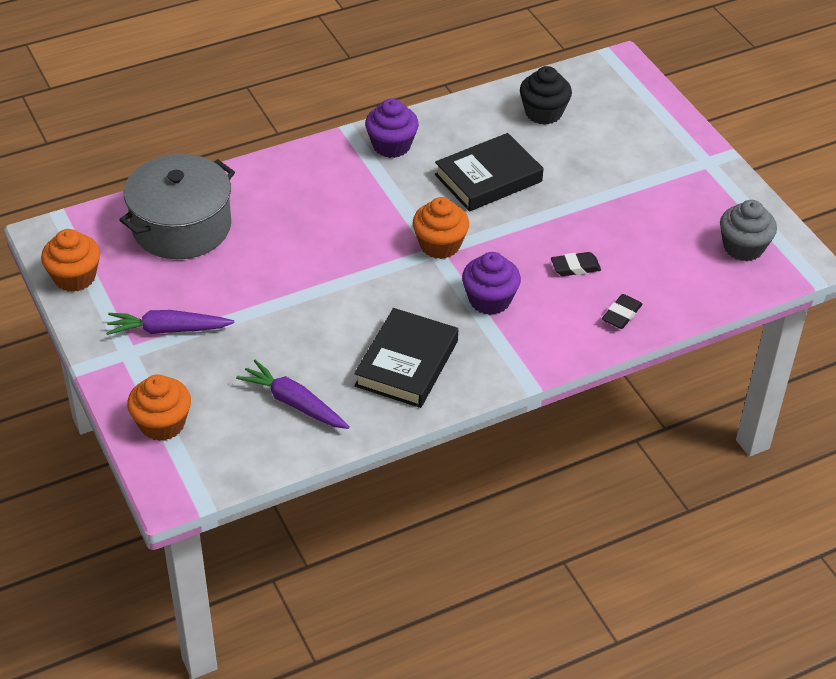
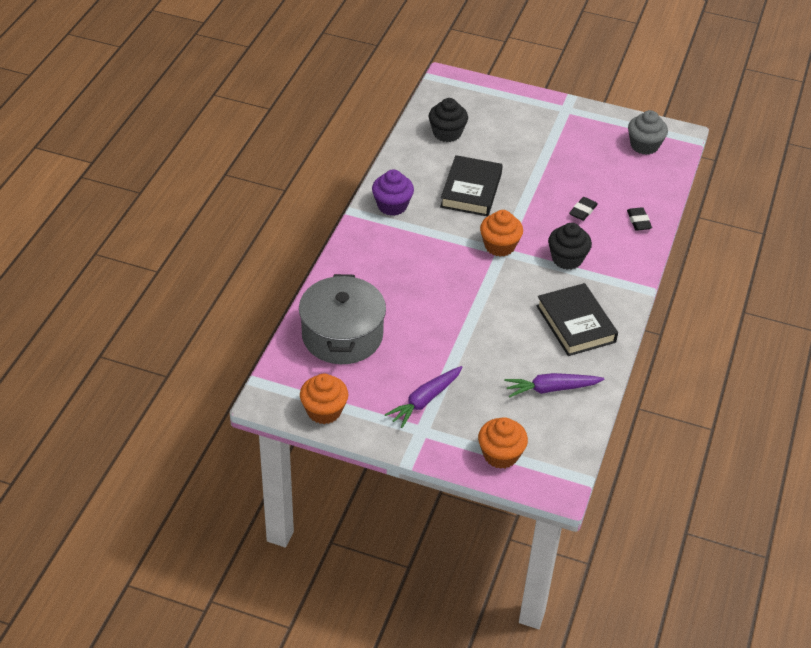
camera: 45 degrees left, 0 degrees up
(489, 300) = (567, 259): purple cupcake -> black cupcake

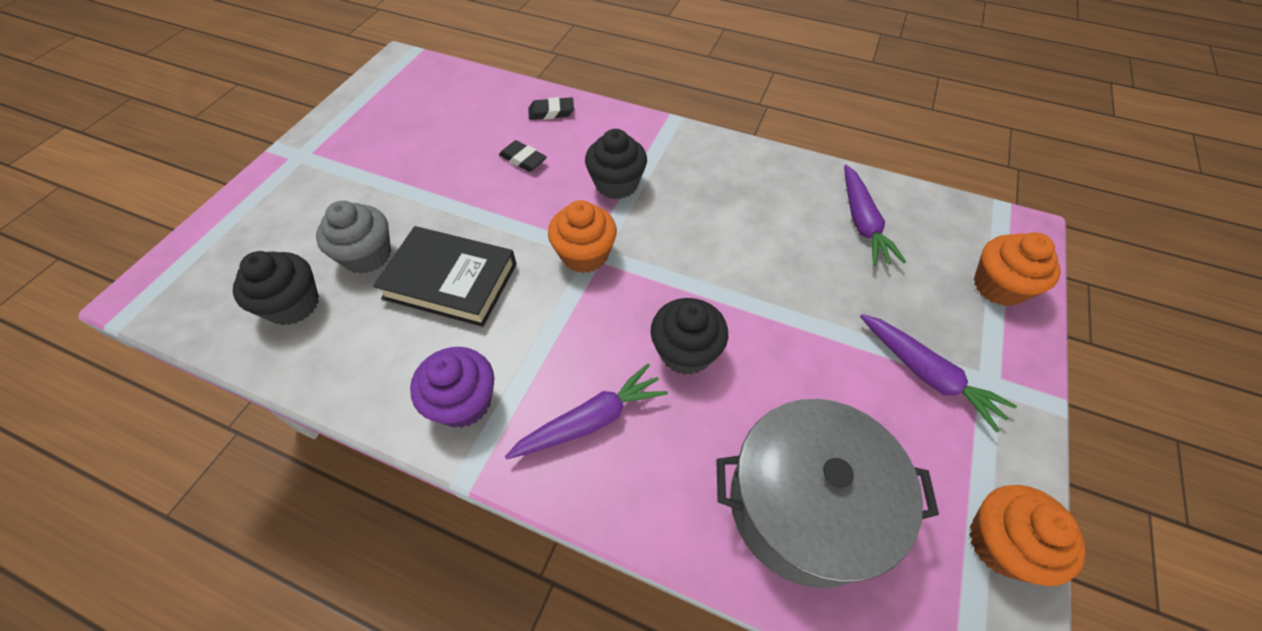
camera: 85 degrees left, 10 degrees up
(384, 254) = (591, 420): none -> purple carrot
(431, 292) = (685, 352): none -> black cupcake
(575, 324) = (739, 188): black book -> none
(644, 145) = (408, 91): grey cupcake -> grey cupcake (367, 255)

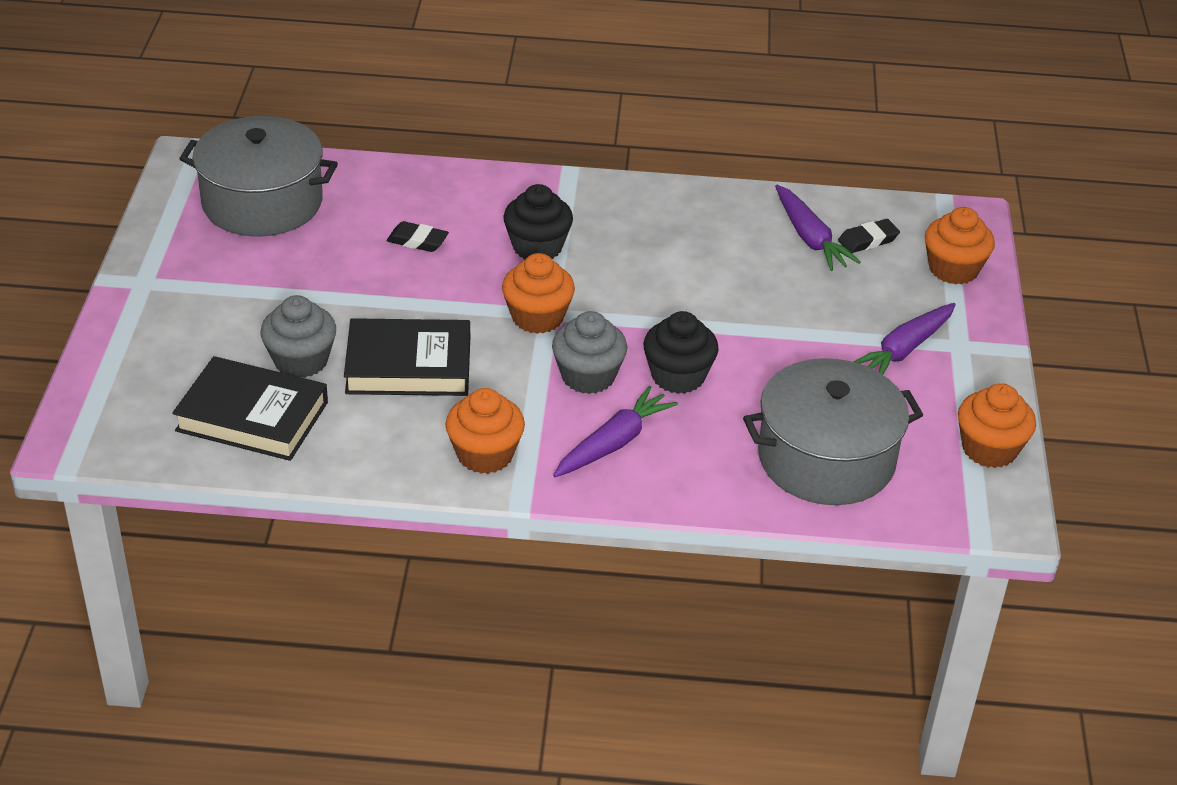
camera: 20 degrees left, 15 degrees down
(293, 304) = (252, 416): black cupcake -> black book
(427, 104) = (262, 202): none -> grey pot
(463, 402) = (485, 454): purple cupcake -> orange cupcake
(551, 112) = (421, 186): black eraser -> black eraser (868, 240)
(601, 331) = (588, 376): none -> grey cupcake
(927, 374) = (904, 350): purple carrot -> purple carrot turned 105 degrees clockwise

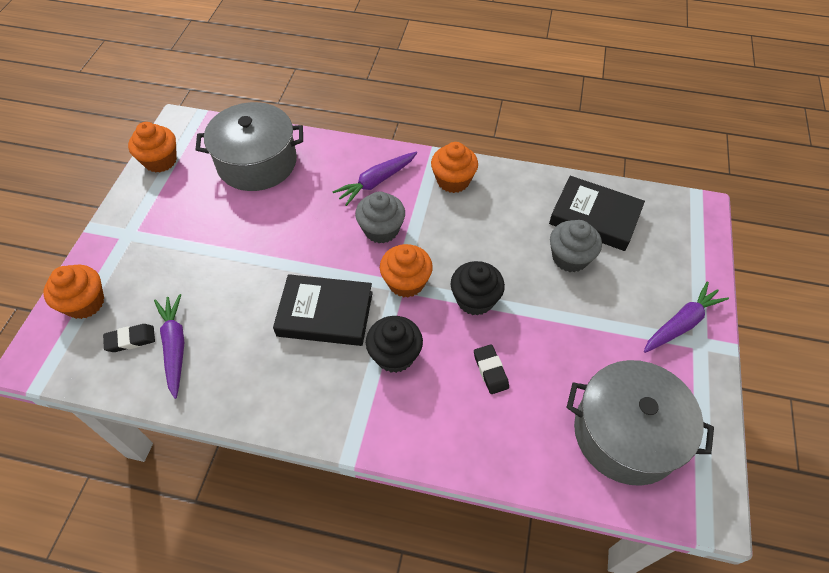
camera: 170 degrees left, 15 degrees up
(408, 365) = (498, 248): black book -> black book (325, 314)
(417, 241) = (490, 371): black eraser -> black eraser turned 45 degrees clockwise
(678, 376) = (323, 225): black cupcake -> black cupcake (475, 299)
(904, 350) = (167, 233): purple carrot -> purple carrot (681, 323)

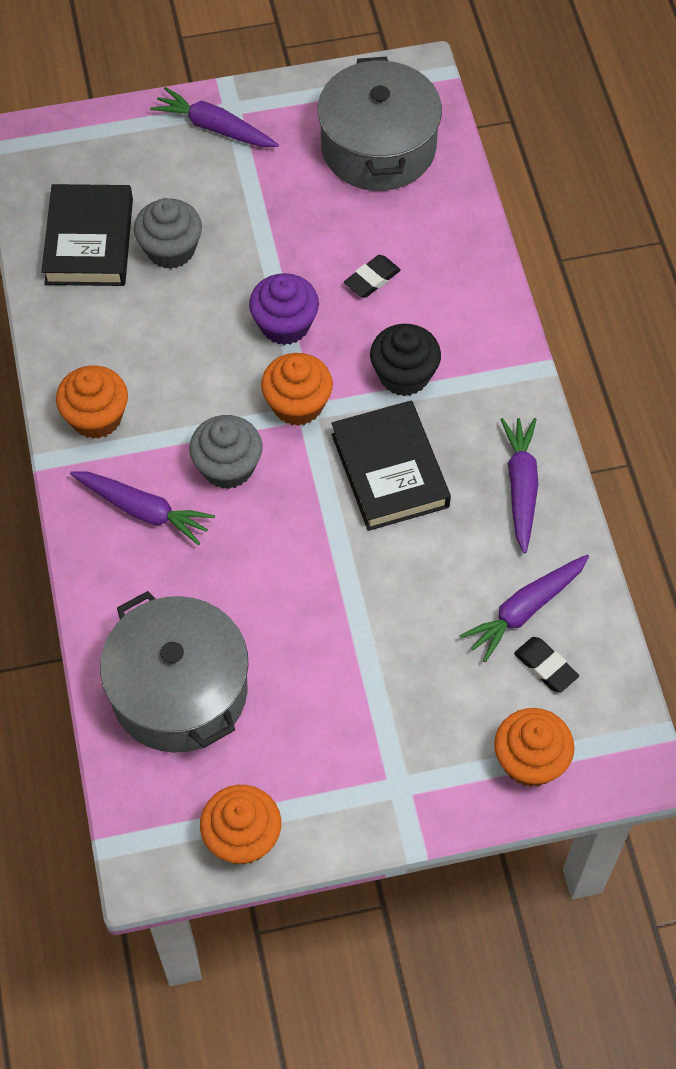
camera: 115 degrees left, 5 degrees up
(261, 389) = (521, 487): none -> purple carrot
(475, 299) = (285, 325): black cupcake -> purple cupcake

